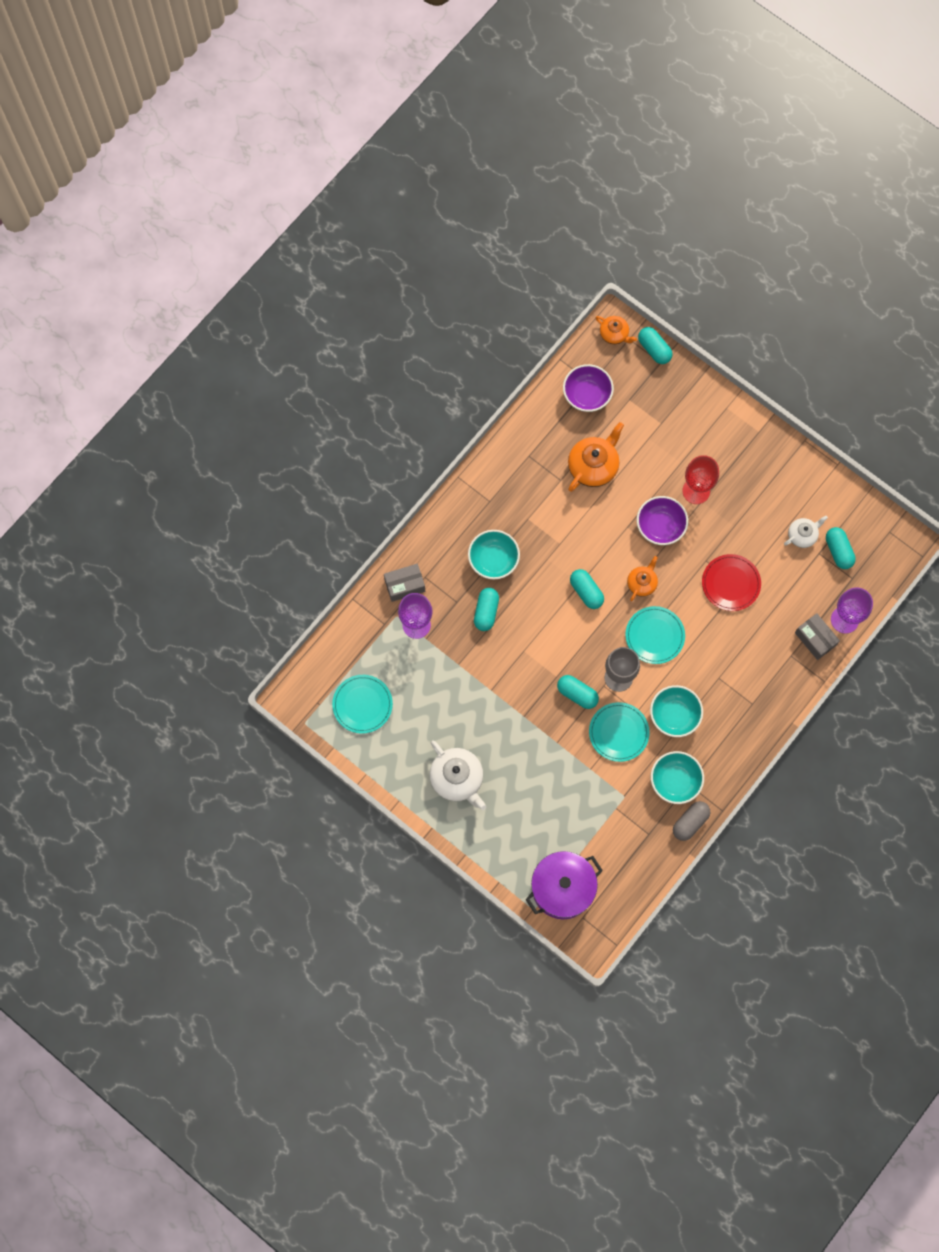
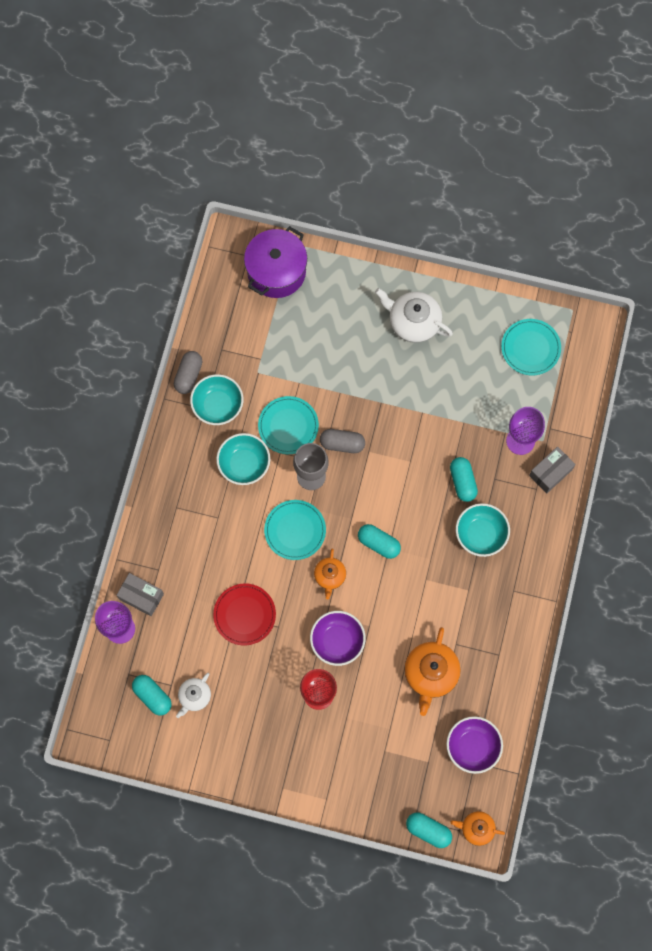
camera: 155 degrees right, 0 degrees up
(577, 694) = (342, 444): turquoise capsule -> grey capsule

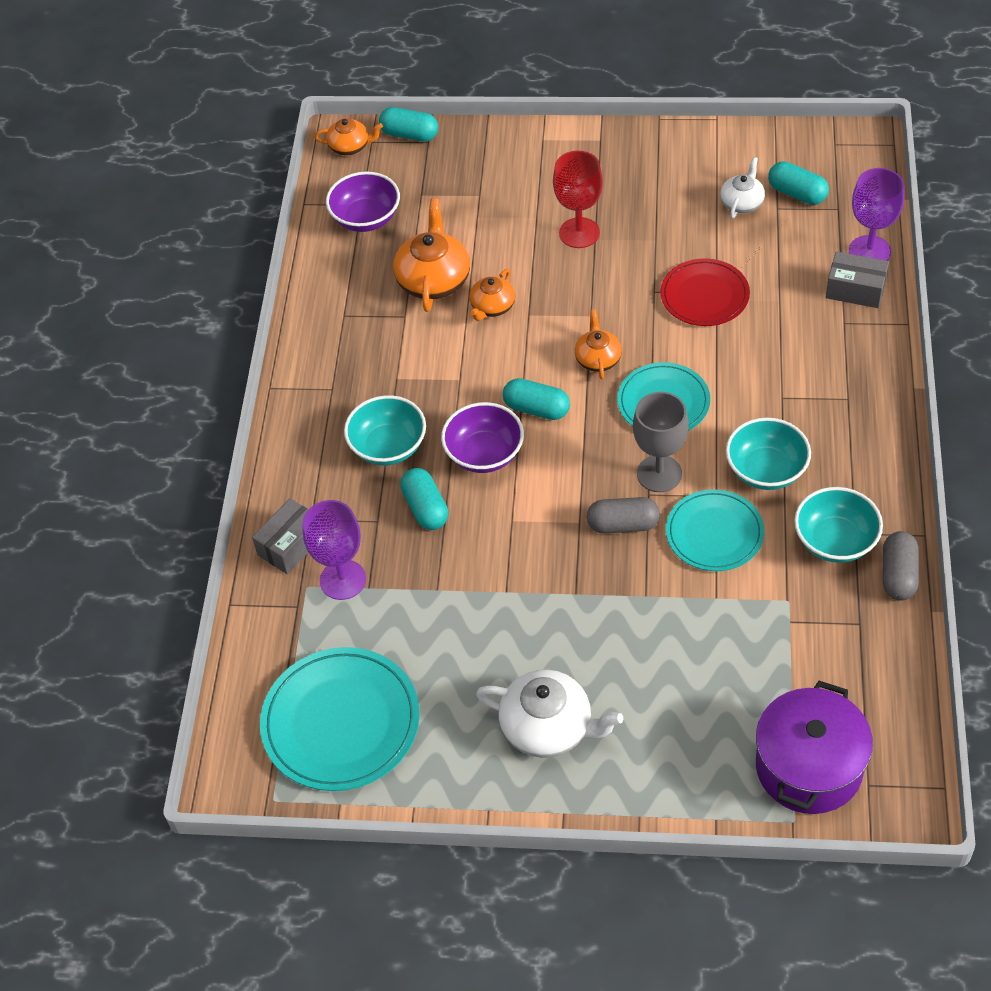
camera: 175 degrees right, 20 degrees down
(337, 641) = (568, 290): purple bowl -> purple bowl (484, 454)
(393, 638) = (492, 307): none -> orange teapot
(530, 348) = (341, 722): turquoise plate -> turquoise plate, size x1.55

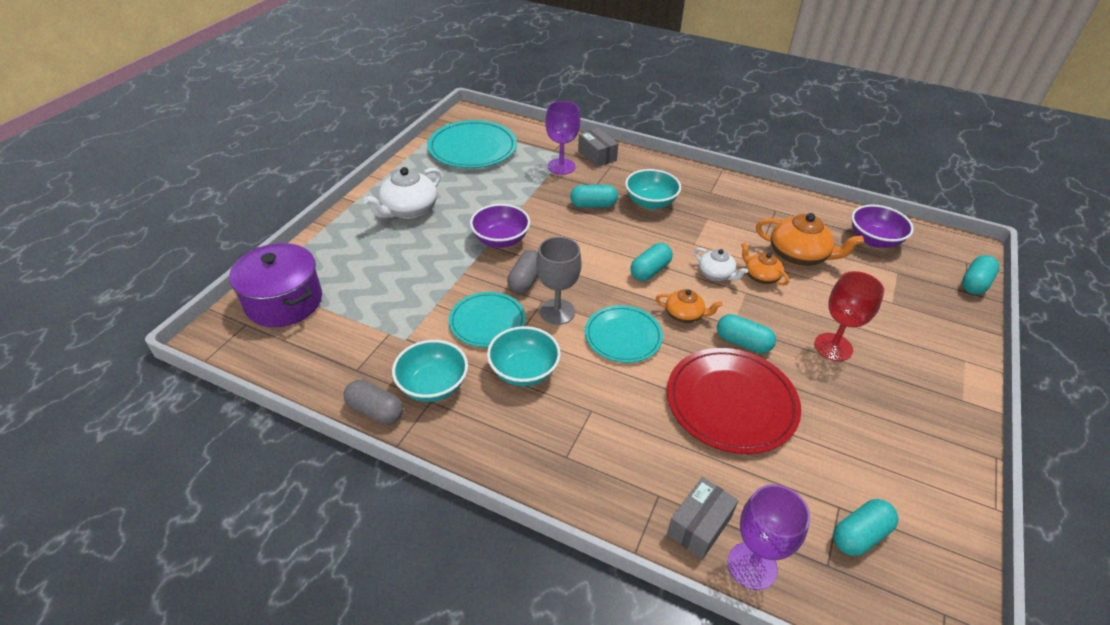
camera: 105 degrees right, 10 degrees down
(350, 146) = (961, 250): orange teapot -> none
(484, 454) = (622, 238): purple bowl -> purple bowl (500, 240)
(614, 302) = (743, 343): none -> turquoise capsule
(704, 295) = (731, 403): red plate -> red plate, size x1.55
(742, 202) = (853, 479): white teapot -> white teapot (716, 274)

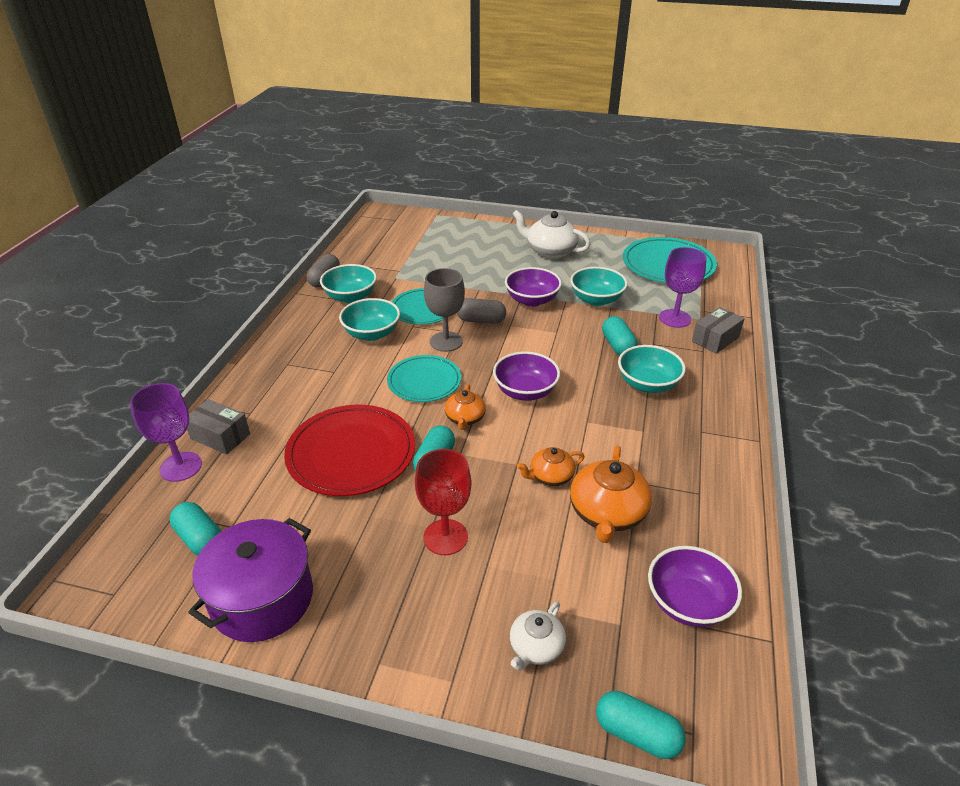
camera: 80 degrees right, 5 degrees down
(284, 302) = (420, 227): purple pot -> purple pot (262, 599)
(515, 200) = (596, 300): none -> turquoise bowl
(650, 271) = (525, 391): turquoise capsule -> purple bowl
(716, 274) = (539, 440): white teapot -> white teapot (535, 647)
(760, 276) = (550, 476): orange teapot -> orange teapot turned 150 degrees counterclockwise

